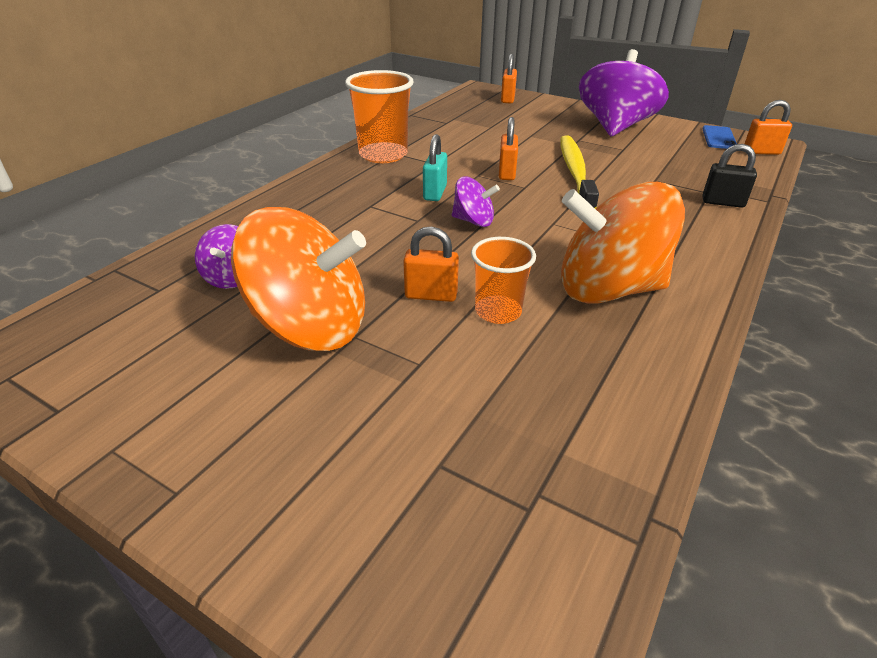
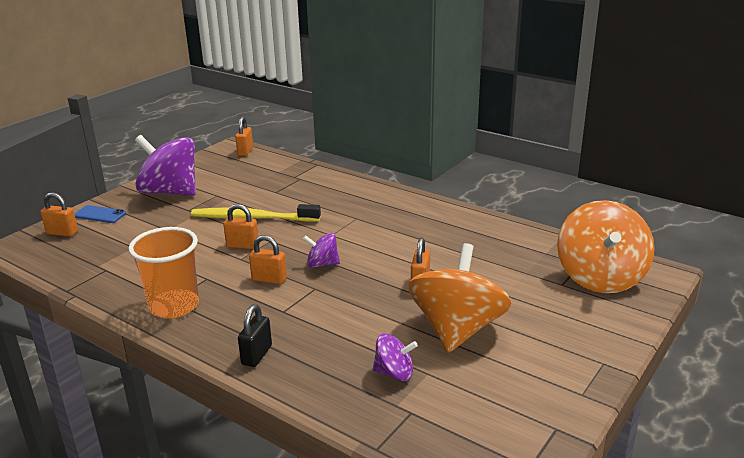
camera: 85 degrees left, 10 degrees down
(435, 193) = (269, 279): turquoise padlock -> orange padlock
(473, 221) = (322, 264): purple spinning top -> purple spinning top turned 105 degrees counterclockwise
(498, 311) = (438, 261): orange cup -> none
(608, 289) = (414, 226): orange spinning top -> orange spinning top (600, 277)
(719, 138) = (214, 159): blue phone -> blue phone (100, 215)
(723, 202) = (316, 177): black padlock -> black padlock (256, 355)

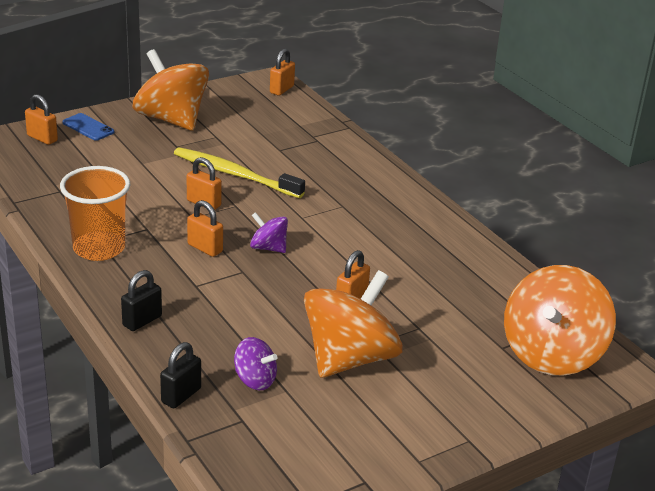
camera: 20 degrees right, 5 degrees up
(170, 192) = (171, 119): purple spinning top -> orange spinning top
(340, 409) = (181, 395): none -> black padlock

